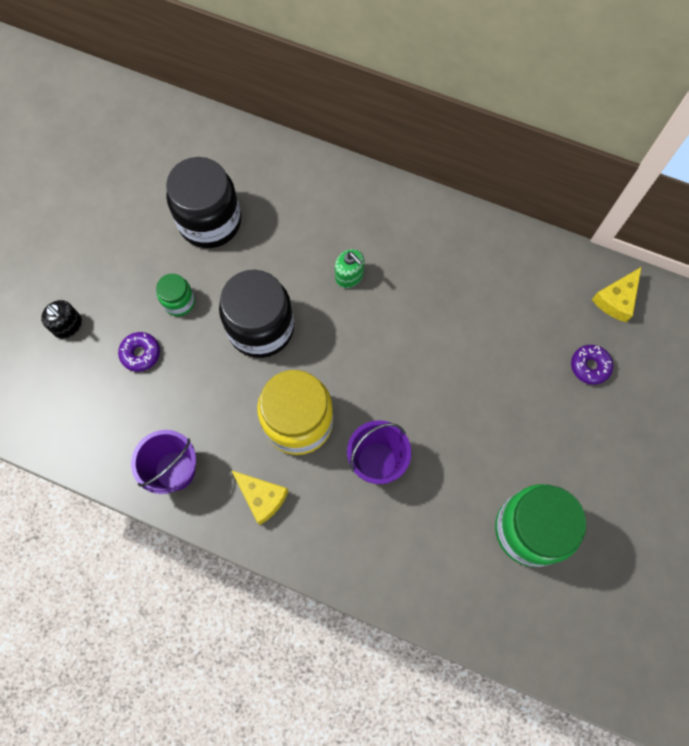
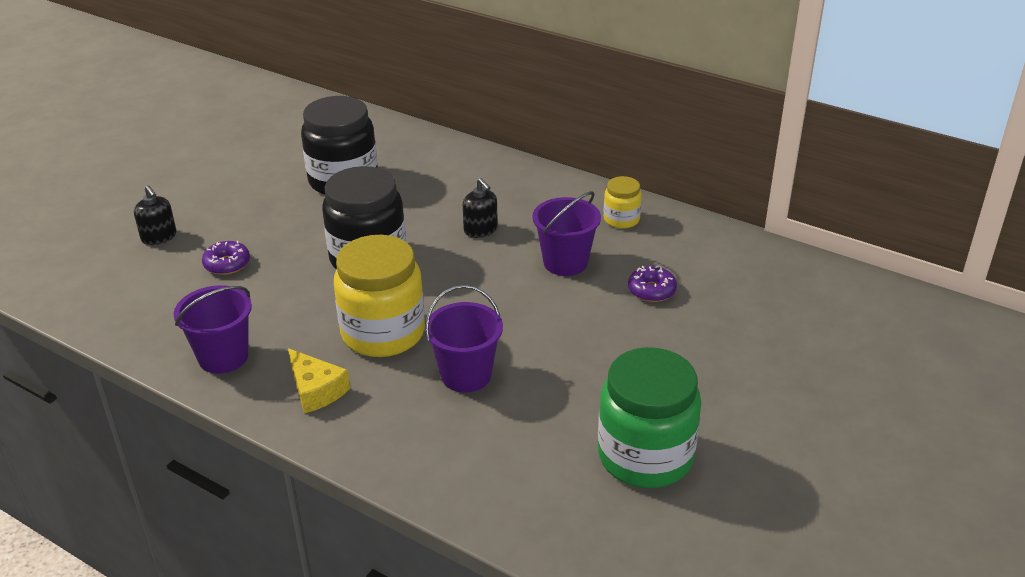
camera: 10 degrees right, 35 degrees down
(179, 302) = (286, 231): green jar -> none
(349, 276) = (480, 230): green soap dispenser -> black soap dispenser
(430, 310) = (565, 262): none -> purple bucket
(468, 244) = (621, 219): none -> yellow jar
(589, 366) = (748, 324): purple donut -> purple donut (651, 290)
(616, 299) = (789, 275): yellow cheese -> none

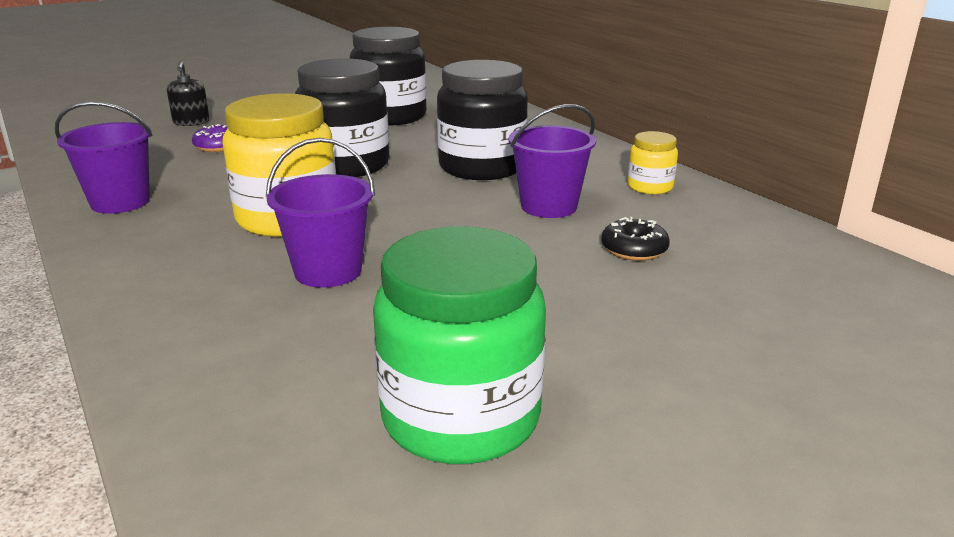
camera: 25 degrees right, 10 degrees down
(316, 390) = (162, 245): yellow cheese -> none
(480, 230) = (482, 167): black soap dispenser -> black jar
(651, 290) = (634, 249): purple donut -> black donut

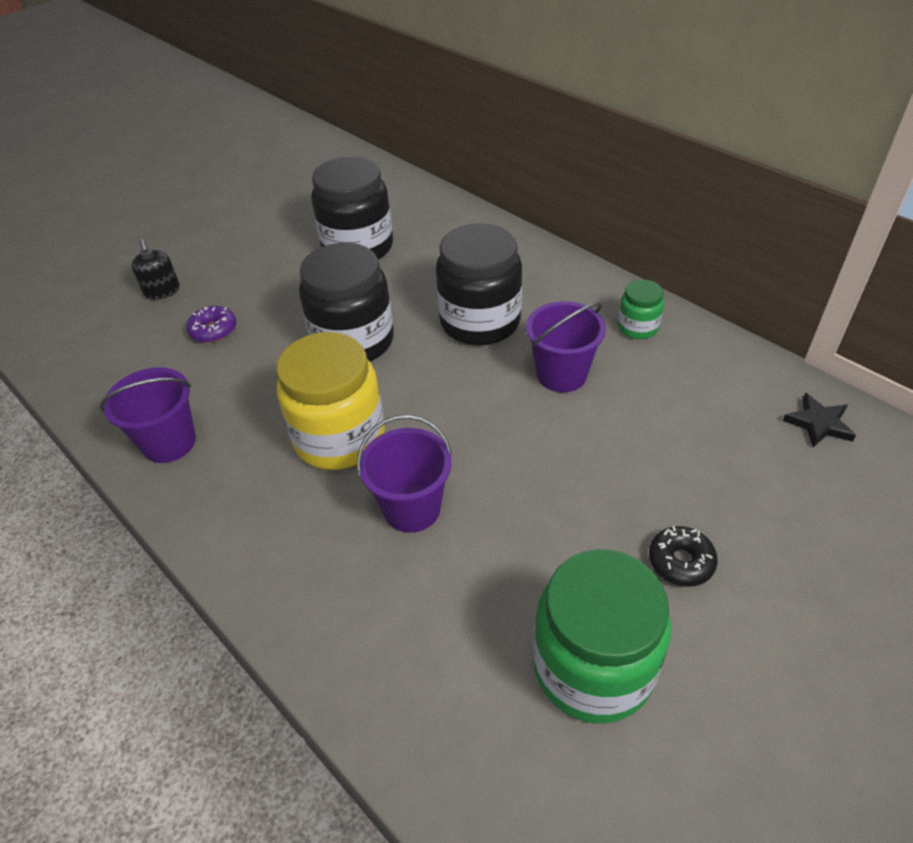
camera: 10 degrees left, 20 degrees up
(634, 249) = (652, 425): black donut -> black donut (680, 562)
(650, 187) = (637, 327): yellow jar -> green jar
(839, 271) = (819, 423): none -> black star

